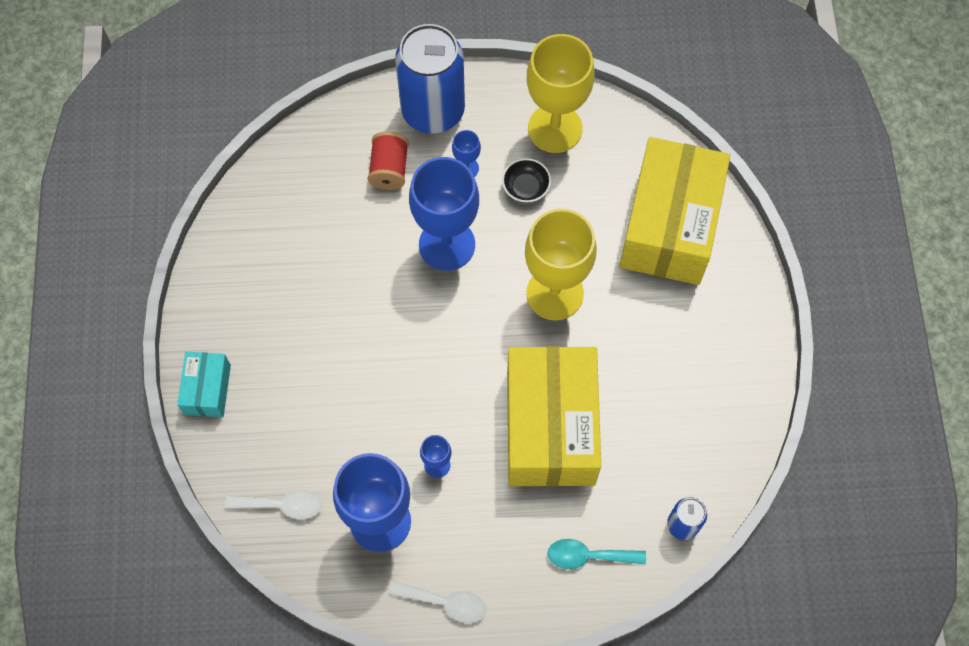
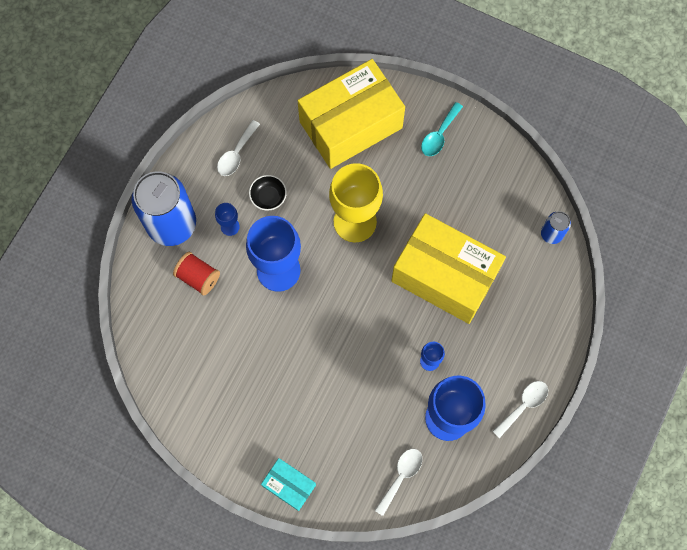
camera: 60 degrees left, 5 degrees up
(555, 128) = (236, 154): yellow goblet -> white spoon
(588, 556) = (540, 301): turquoise spoon -> turquoise spoon (439, 135)
(669, 226) = (351, 125): yellow box -> yellow box turned 75 degrees counterclockwise

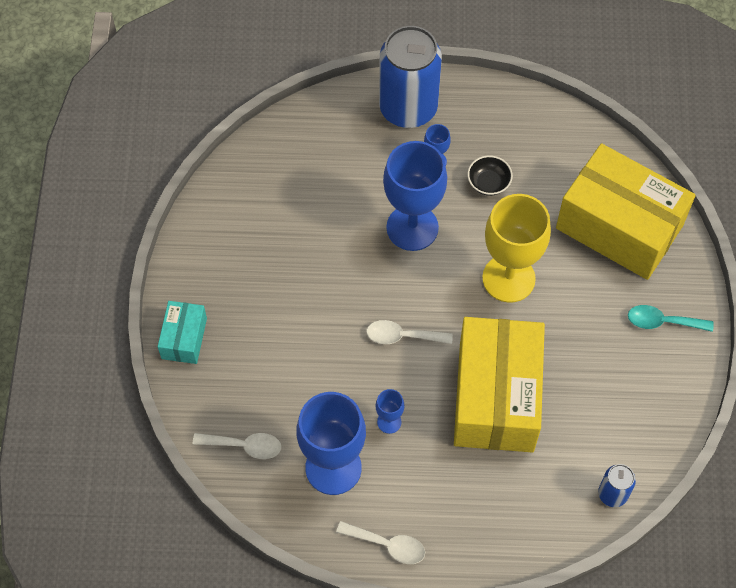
camera: 65 degrees right, 10 degrees down
(198, 277) = (364, 157): red spool -> none
(236, 154) = (519, 132): white spoon -> white spoon (402, 336)

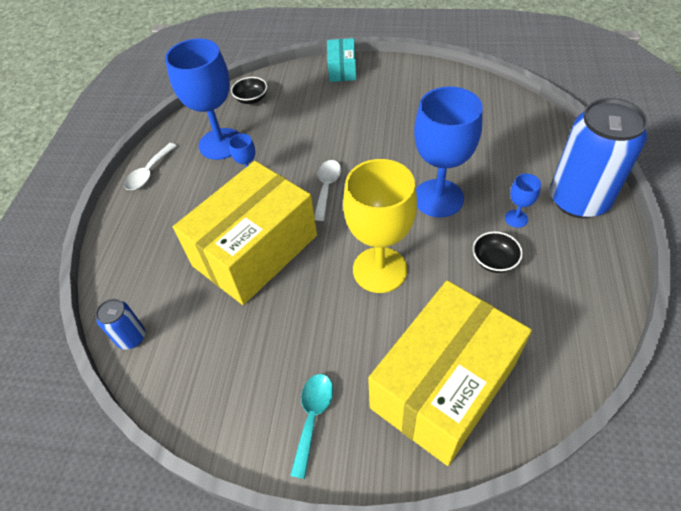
camera: 100 degrees right, 10 degrees down
(184, 338) = (342, 69): turquoise box -> turquoise box turned 75 degrees clockwise
(244, 446) = (251, 99): white spoon -> black bowl
(496, 397) = (255, 250): yellow box -> yellow box turned 60 degrees counterclockwise

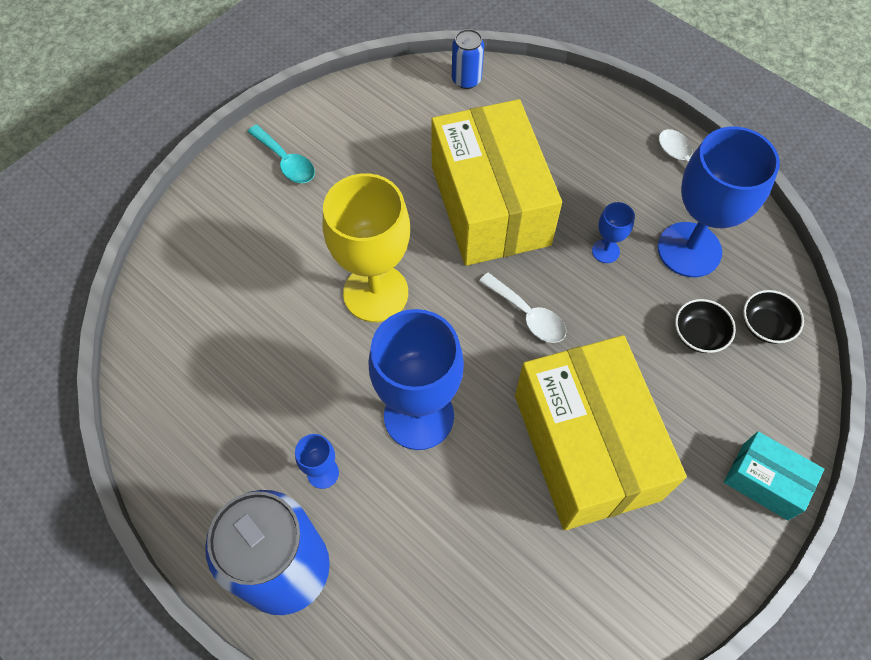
camera: 120 degrees right, 10 degrees up
(443, 386) = (225, 262): yellow box -> yellow box (586, 446)
(494, 261) = (294, 402): black bowl -> black bowl (698, 334)

